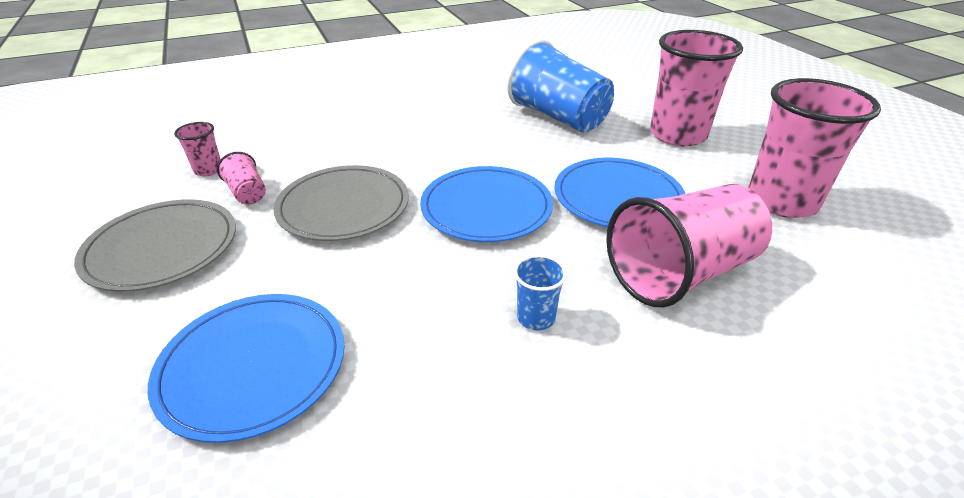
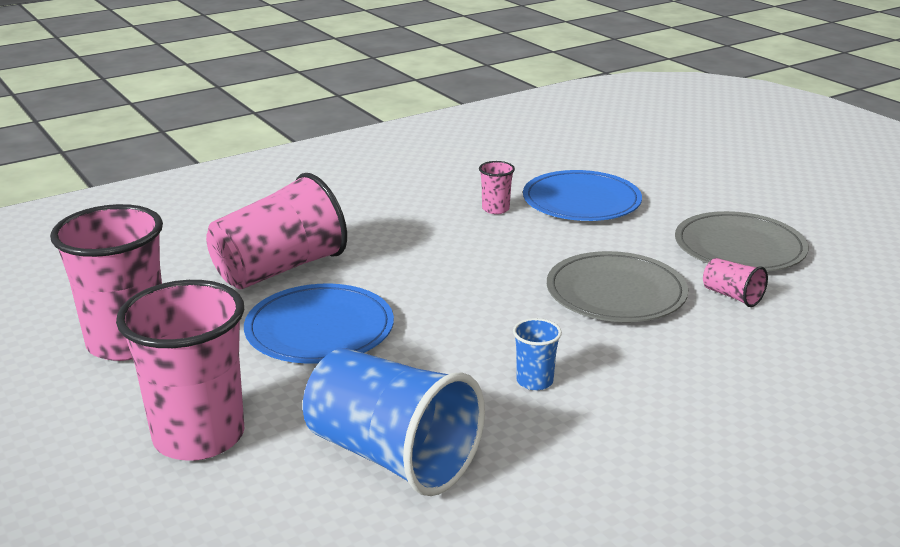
camera: 170 degrees right, 10 degrees down
(208, 170) = (813, 315): pink cup -> pink cup (495, 209)
(486, 208) = (465, 305): blue plate -> none
(536, 318) = (402, 235): blue cup -> blue cup (534, 381)

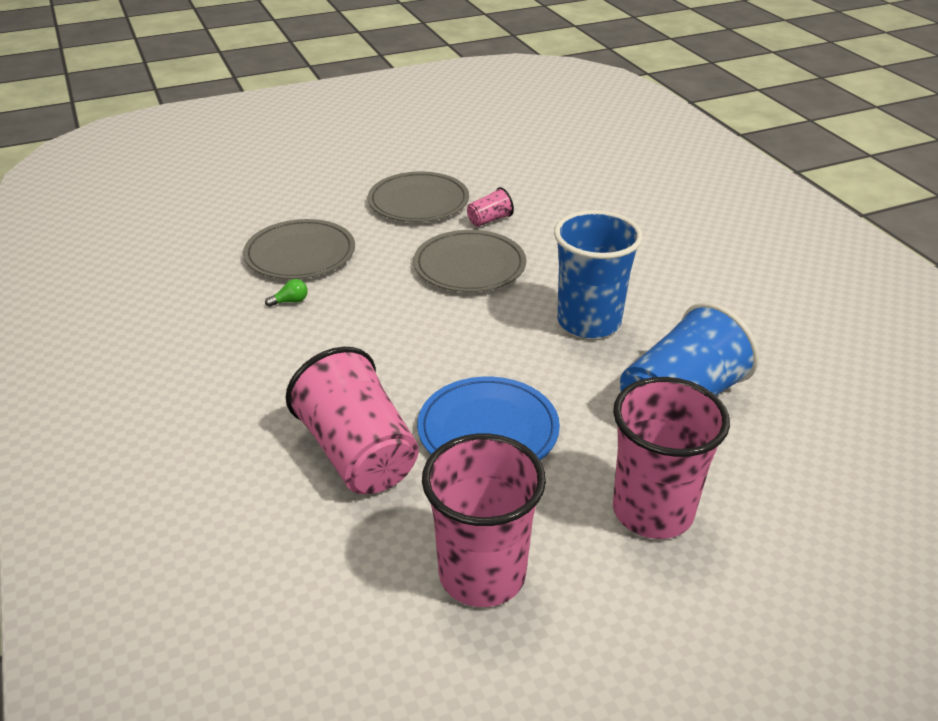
camera: 80 degrees left, 10 degrees up
(495, 209) = (290, 301): pink cup -> green light bulb
(534, 381) = (589, 322): blue cup -> blue cup, size x2.28
(581, 201) = (300, 254): blue plate -> grey plate

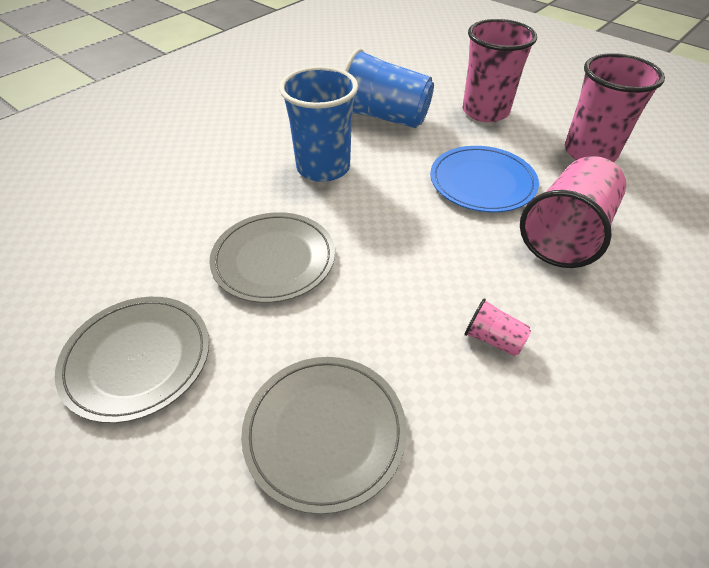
camera: 115 degrees left, 10 degrees up
(290, 301) = (427, 383): green light bulb -> none
(489, 220) = (170, 274): pink cup -> pink cup (493, 339)

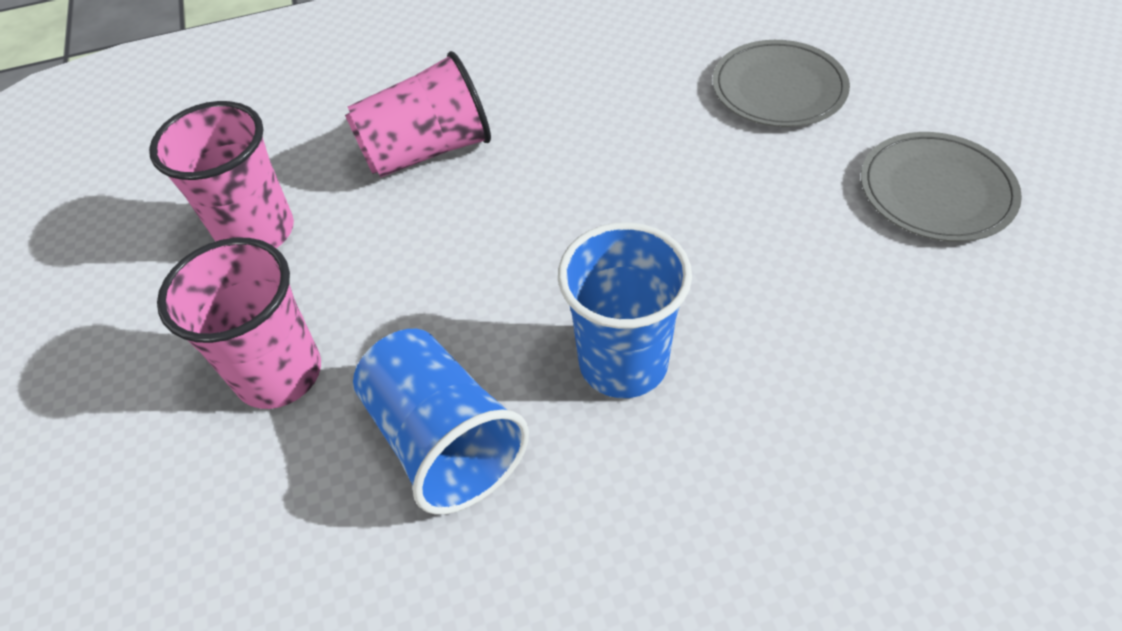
camera: 145 degrees left, 5 degrees up
(273, 259) = (762, 242): grey plate -> none
(482, 182) = (436, 245): blue plate -> none
(493, 339) = (598, 97): pink cup -> none

